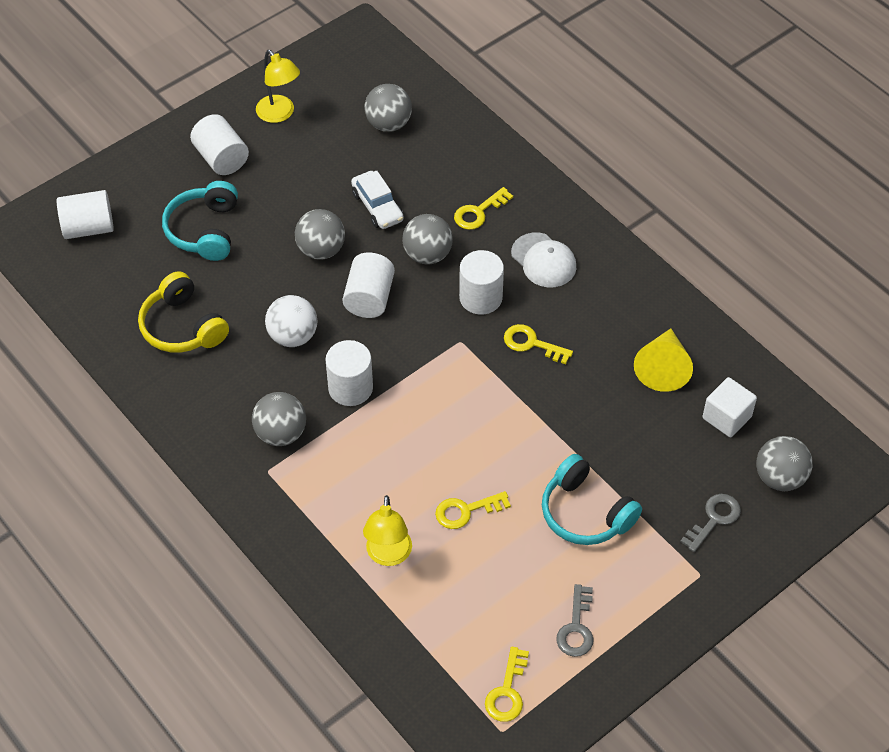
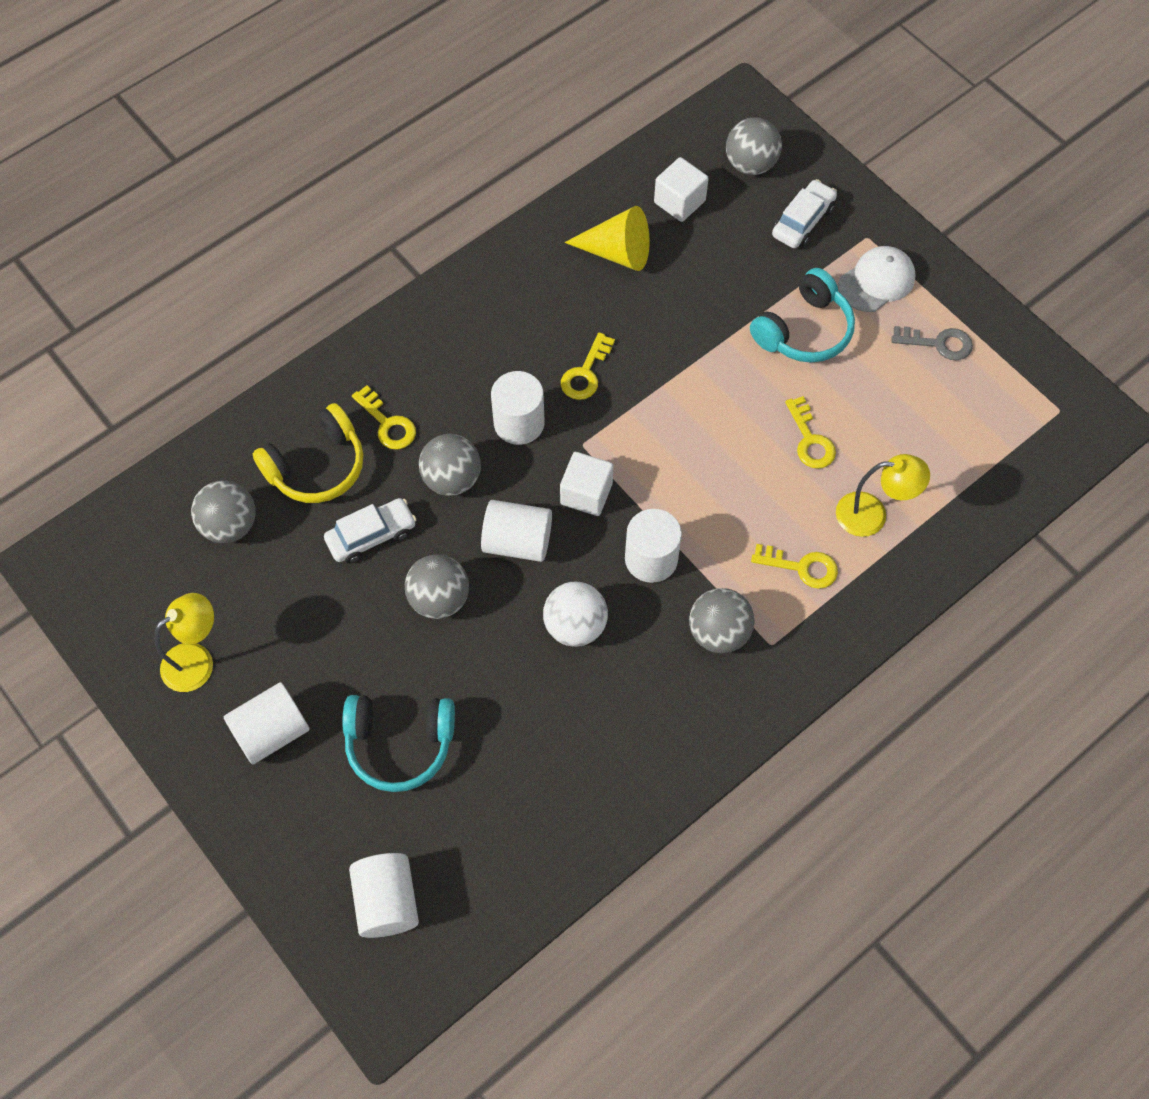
camera: 90 degrees left, 10 degrees up
(182, 326) = (560, 759): yellow headphones -> yellow headphones (317, 466)
(413, 344) = (586, 493): none -> white cube
(507, 691) = (1017, 405): yellow key -> yellow key (801, 567)
(543, 260) = (465, 358): white cap -> white cap (876, 281)
(714, 519) = (803, 221): grey key -> white car

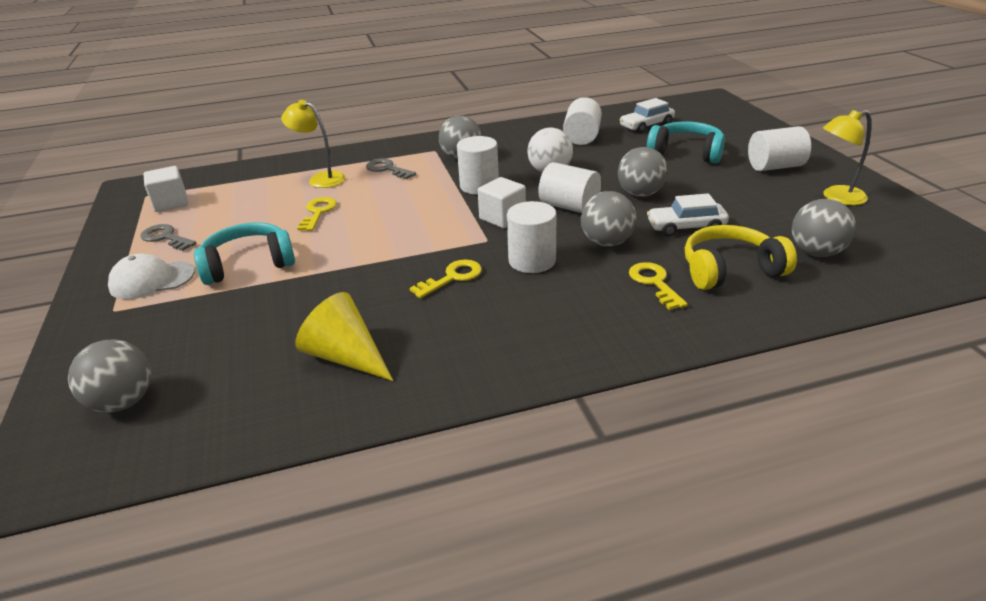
camera: 155 degrees left, 30 degrees down
(387, 901) = (705, 117): white cylinder -> white cylinder (582, 137)
(679, 202) = (237, 386): white cube -> white cube (171, 203)
(801, 567) = (387, 169): yellow key -> grey key
(803, 221) = (147, 336): white car -> white car (646, 126)

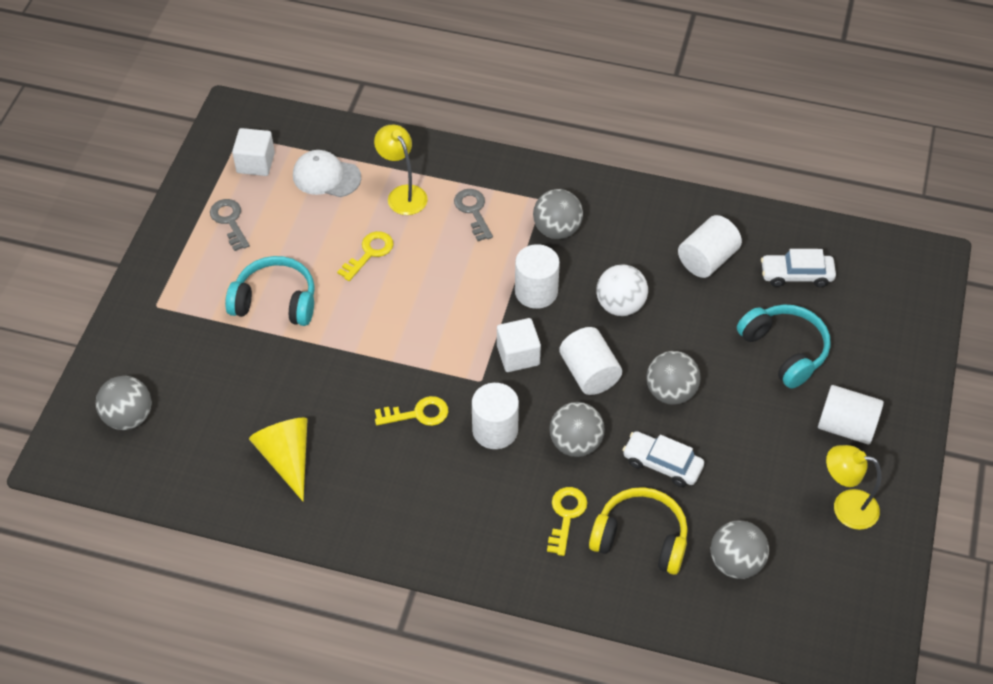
camera: 30 degrees right, 20 degrees up
(152, 280) = (196, 280): white cap -> white cap (326, 176)

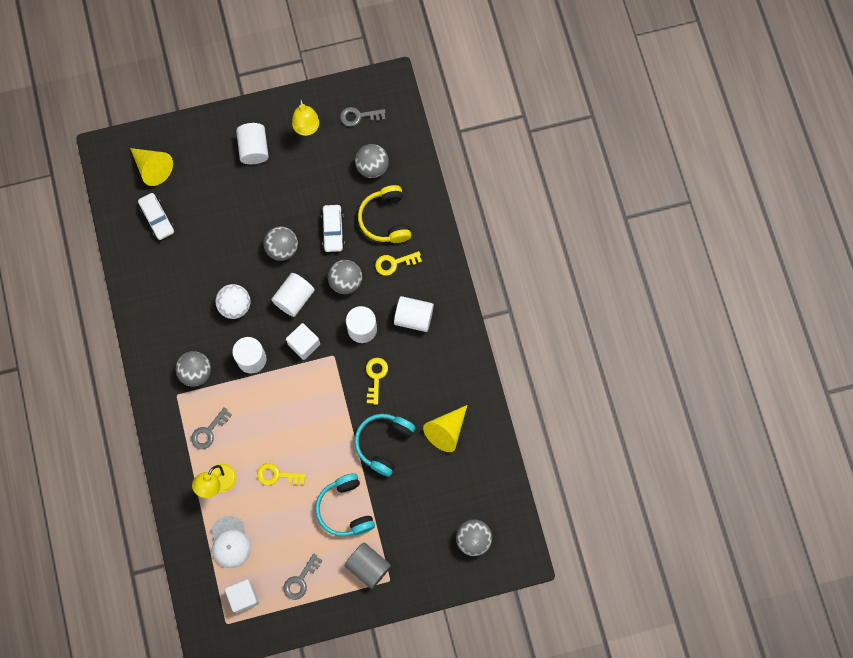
camera: 120 degrees left, 20 degrees up
(189, 292) = (368, 566): none -> grey cylinder
(418, 414) = (376, 377): yellow key -> yellow key turned 45 degrees clockwise
(707, 259) = (172, 274): white cylinder -> white cylinder (413, 318)
(784, 350) = (218, 202): turquoise headphones -> turquoise headphones (383, 443)
(832, 586) = (359, 116): none -> grey key
(876, 299) = (152, 168): none -> yellow cone

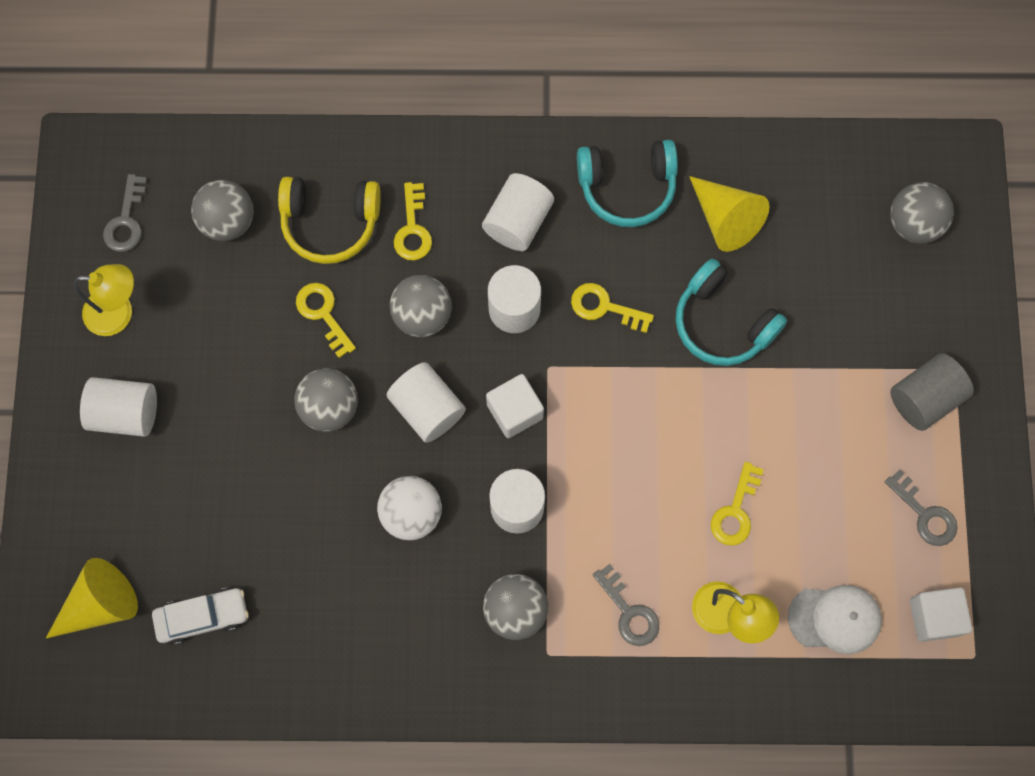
camera: 75 degrees left, 0 degrees up
(333, 230) = (323, 314): white car -> yellow key
(345, 509) = (819, 411): turquoise headphones -> turquoise headphones (627, 187)

